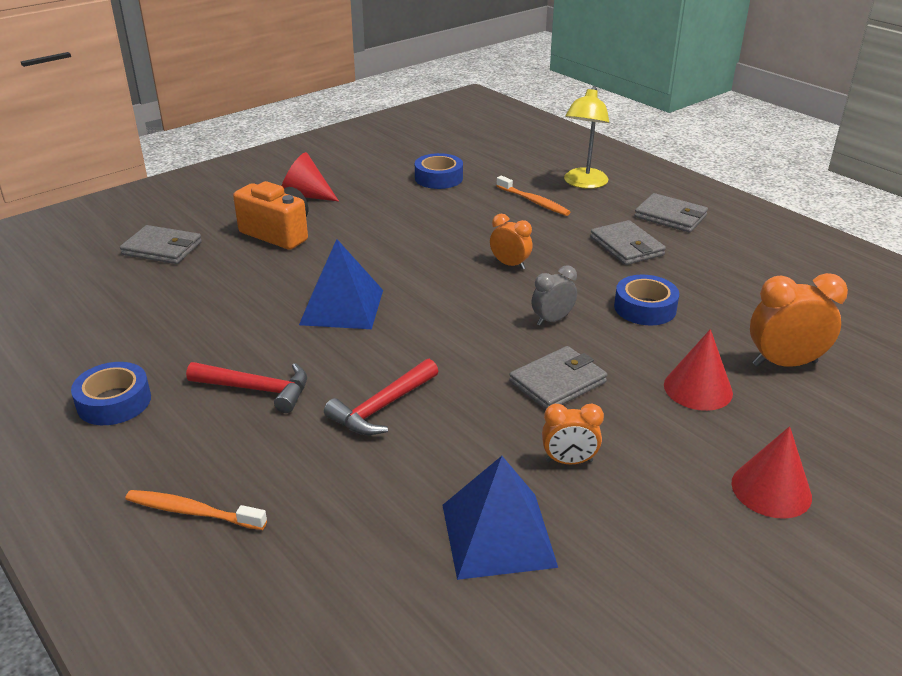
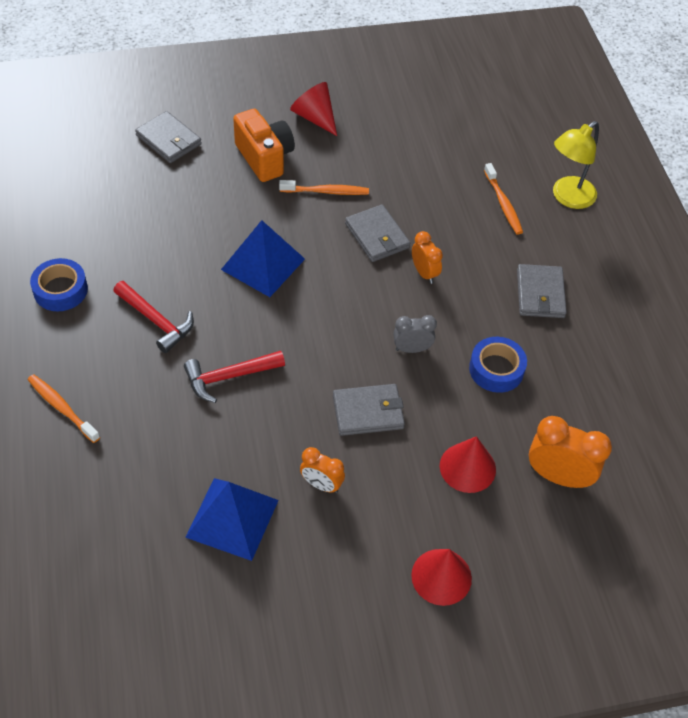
camera: 25 degrees right, 20 degrees up
(362, 239) = (326, 191): none -> orange toothbrush
(438, 178) = (442, 138): blue tape -> none
(670, 216) = (612, 273): grey wallet -> grey wallet (377, 236)

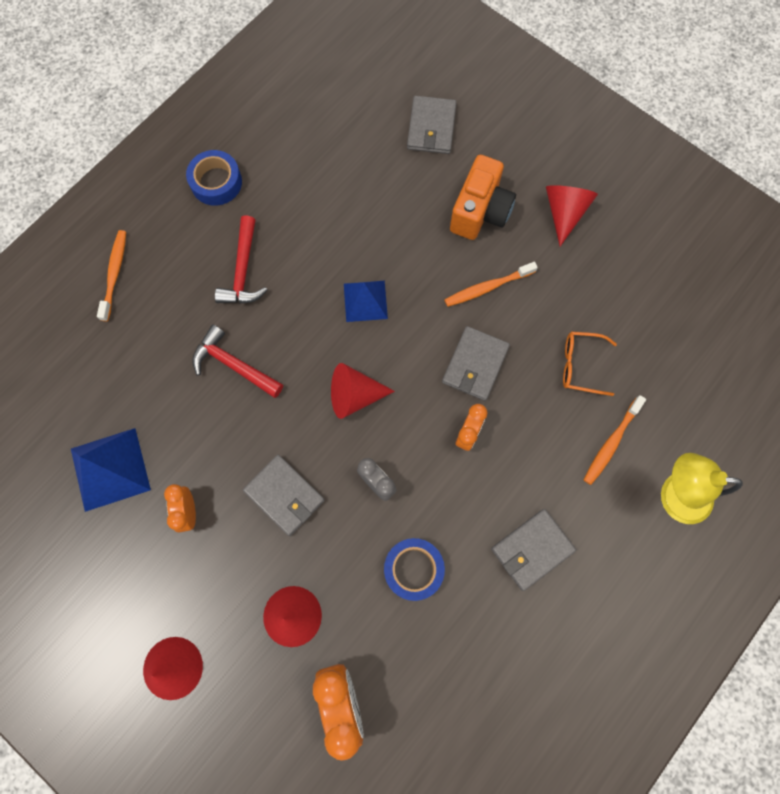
camera: 55 degrees right, 20 degrees up
(263, 264) = (365, 301): blue pyramid -> blue pyramid, size x0.66
(326, 191) = (487, 287): orange toothbrush -> orange toothbrush turned 105 degrees clockwise
(331, 318) = (354, 395): none -> red cone
(433, 182) = (580, 365): none -> orange glasses

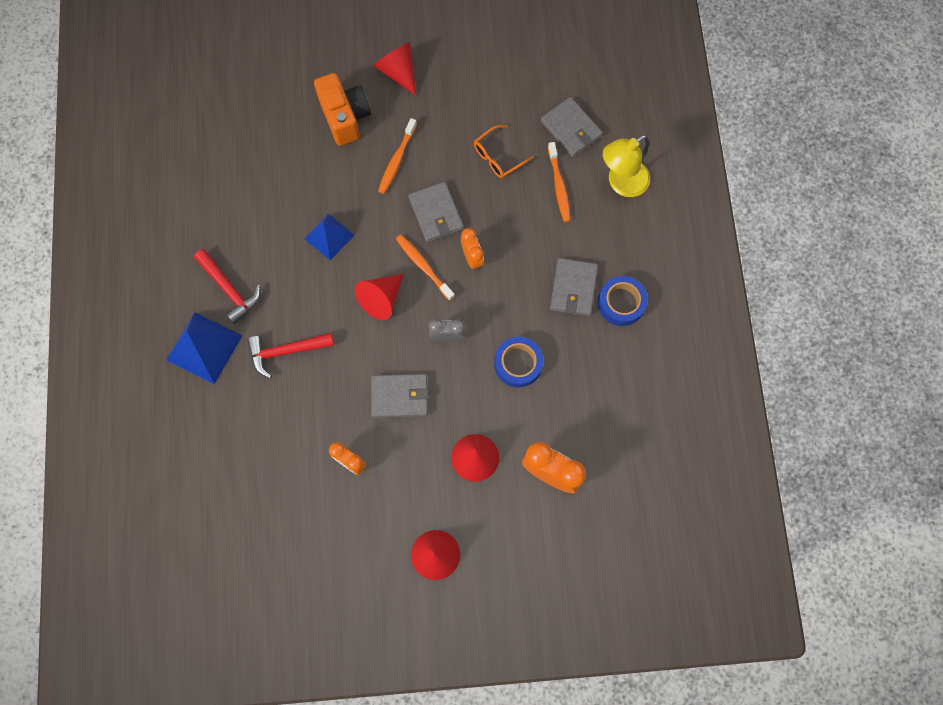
camera: 45 degrees left, 0 degrees up
(110, 469) = (274, 486): blue pyramid -> blue pyramid (204, 347)
(114, 274) = (144, 369): orange toothbrush -> orange toothbrush (423, 266)
(216, 182) = (150, 250): blue tape -> blue tape (621, 303)
(431, 127) = (259, 90): grey wallet -> grey wallet (571, 129)

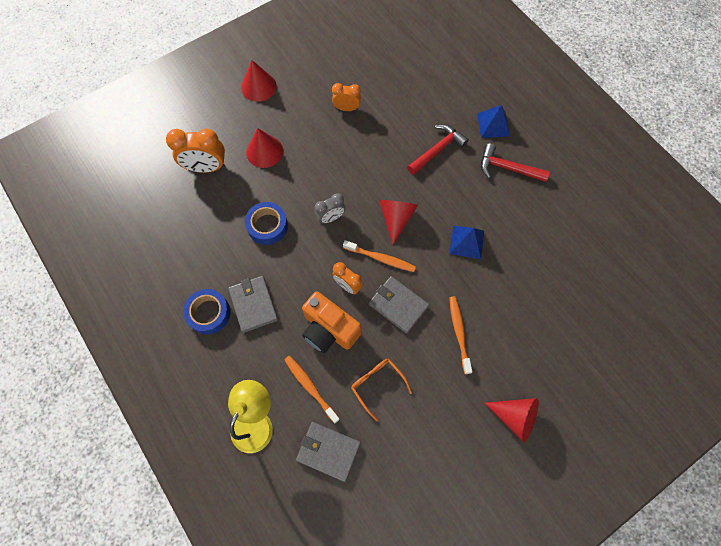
camera: 150 degrees right, 5 degrees down
(204, 347) = (493, 125): blue pyramid -> blue pyramid, size x0.66
(345, 117) = (527, 346): orange camera -> orange camera (329, 330)
(399, 396) = (340, 162): grey wallet -> none
(498, 157) = (377, 385): orange glasses -> orange glasses turned 60 degrees counterclockwise

